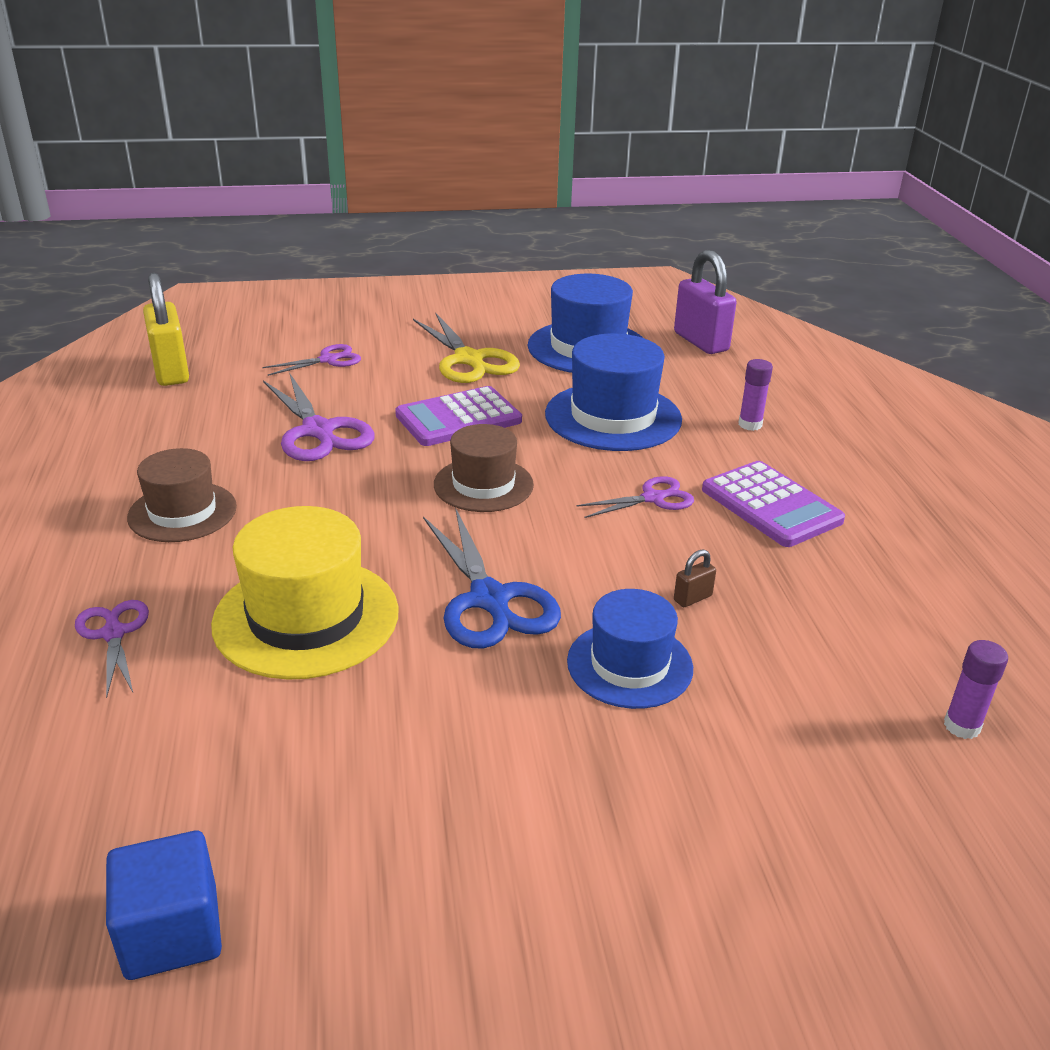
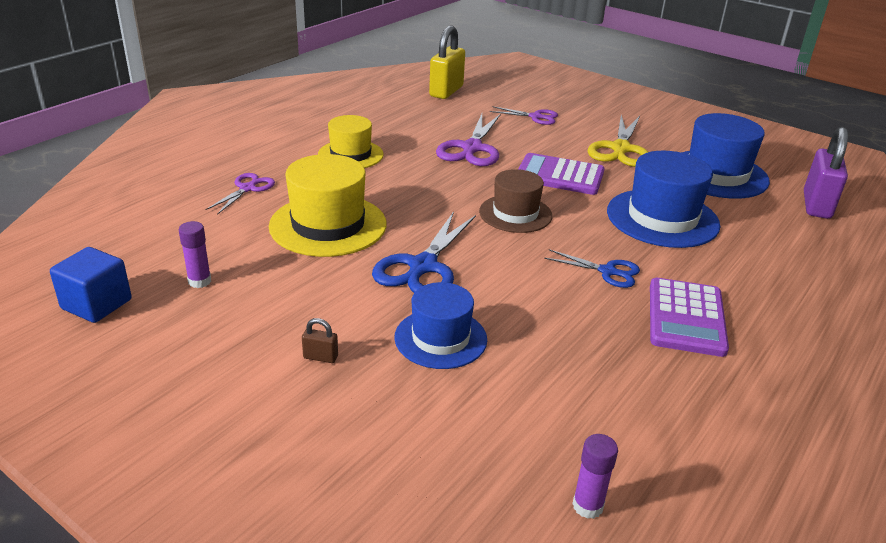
camera: 45 degrees right, 0 degrees up
(182, 512) = (350, 155): brown hat -> yellow hat
(653, 498) = (608, 272): purple scissors -> blue scissors
(692, 598) = (536, 332): brown padlock -> brown padlock (320, 357)
(750, 424) = (761, 268): purple glue stick -> purple glue stick (199, 281)

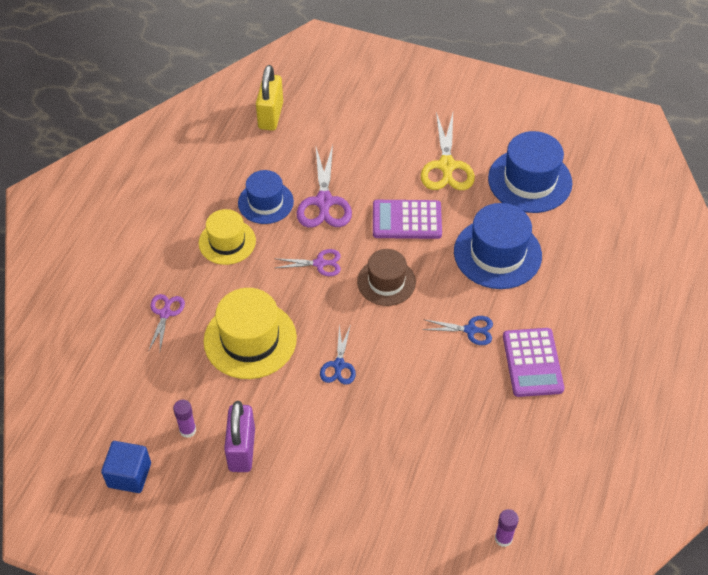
camera: 15 degrees left, 20 degrees up
(320, 357) = (306, 475): brown padlock -> none
(422, 267) = (339, 365): blue scissors -> blue scissors, size x0.59
(440, 338) = (377, 433): blue hat -> blue hat (265, 202)
(536, 117) = (363, 136): purple scissors -> purple scissors (320, 263)
(816, 205) = (610, 201): purple padlock -> purple padlock (241, 449)

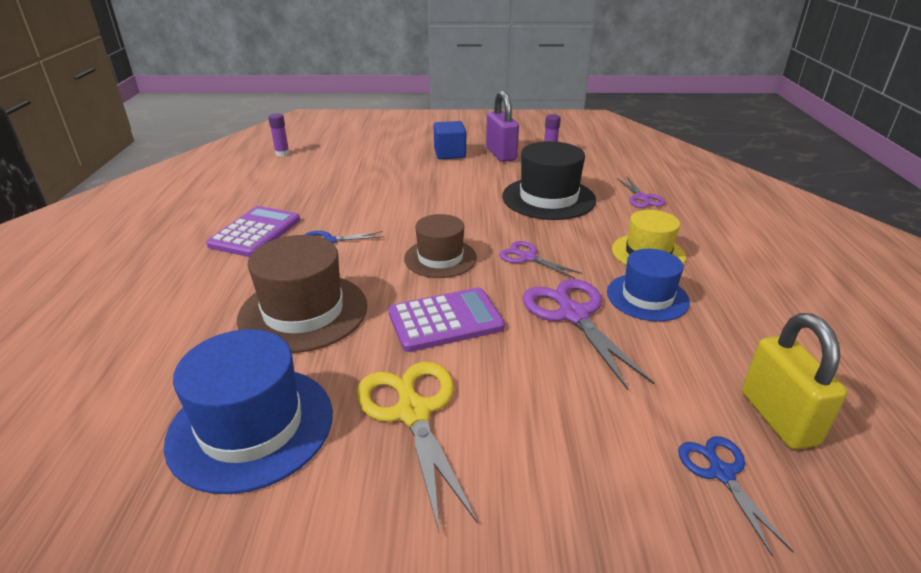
camera: 160 degrees right, 20 degrees down
(129, 475) = (568, 136): blue cube -> blue cube (450, 154)
(250, 339) = (548, 198): yellow hat -> black hat
(320, 263) = (527, 257): purple scissors -> purple scissors turned 60 degrees clockwise
(339, 365) = (454, 199): blue scissors -> blue scissors (721, 472)
(497, 253) = (303, 312): blue hat -> brown hat
(532, 363) = (255, 232): purple calculator -> purple calculator turned 45 degrees clockwise

